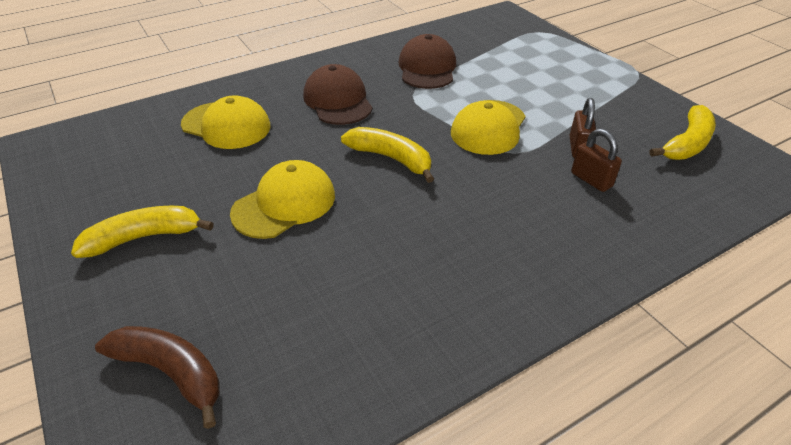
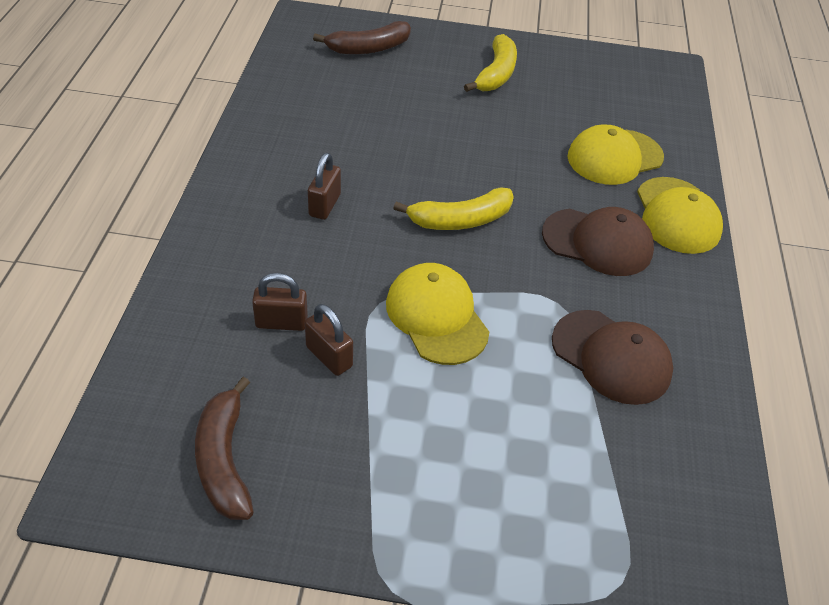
camera: 125 degrees right, 5 degrees up
(284, 204) = (464, 138): yellow cap -> yellow cap (677, 216)
(469, 230) = (324, 205): none -> brown padlock
(687, 144) = (224, 460): yellow banana -> brown banana

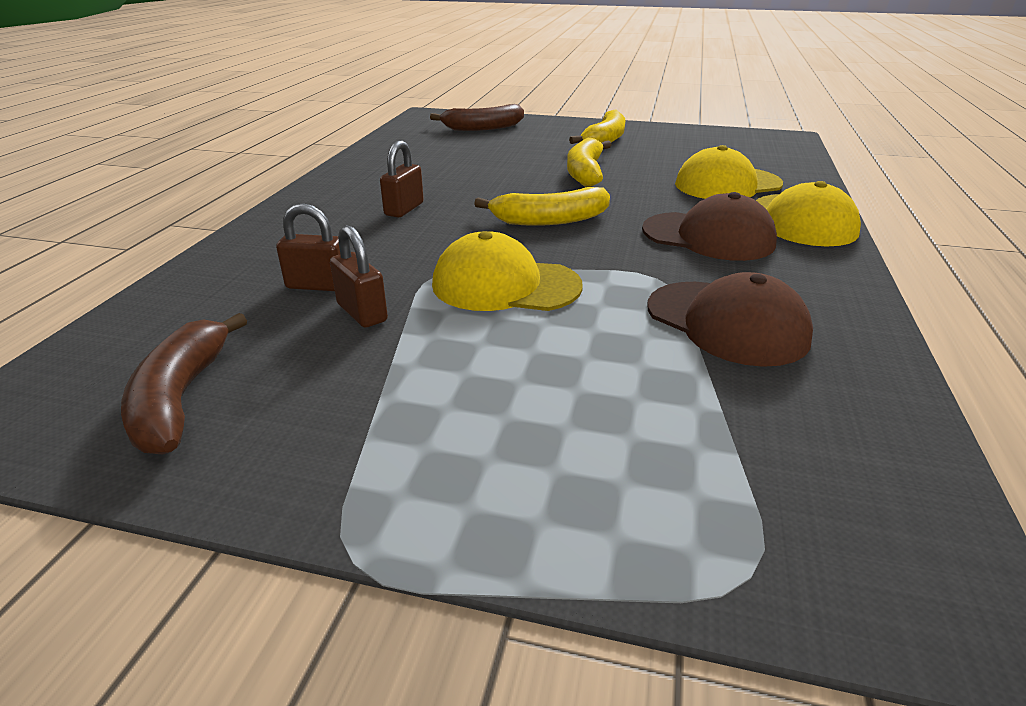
camera: 10 degrees right, 15 degrees down
(436, 316) = (505, 285): yellow cap -> yellow cap turned 60 degrees counterclockwise
(483, 138) = (585, 173): none -> yellow banana

